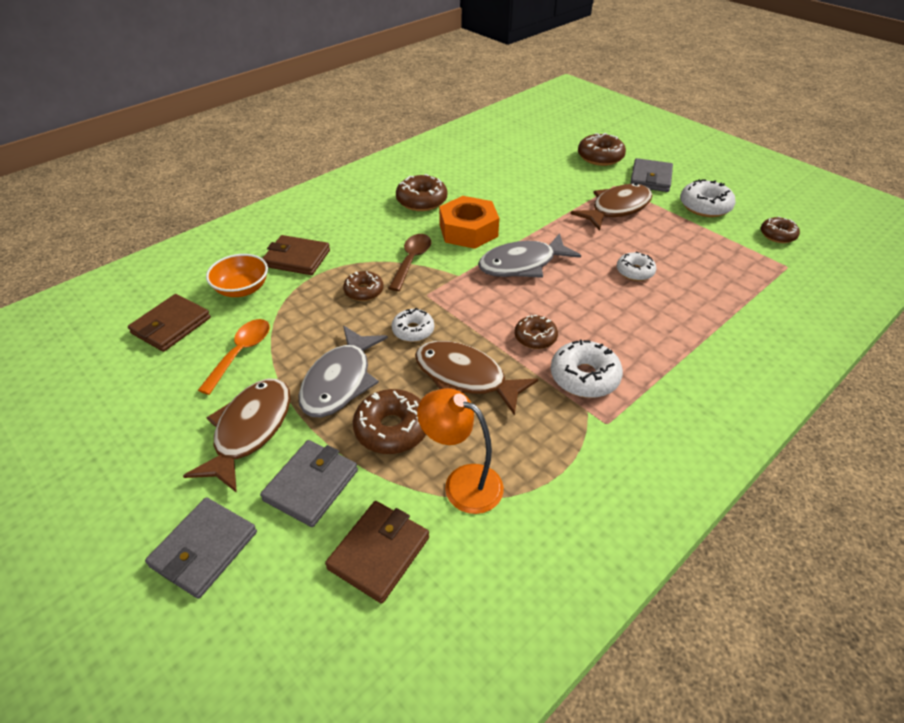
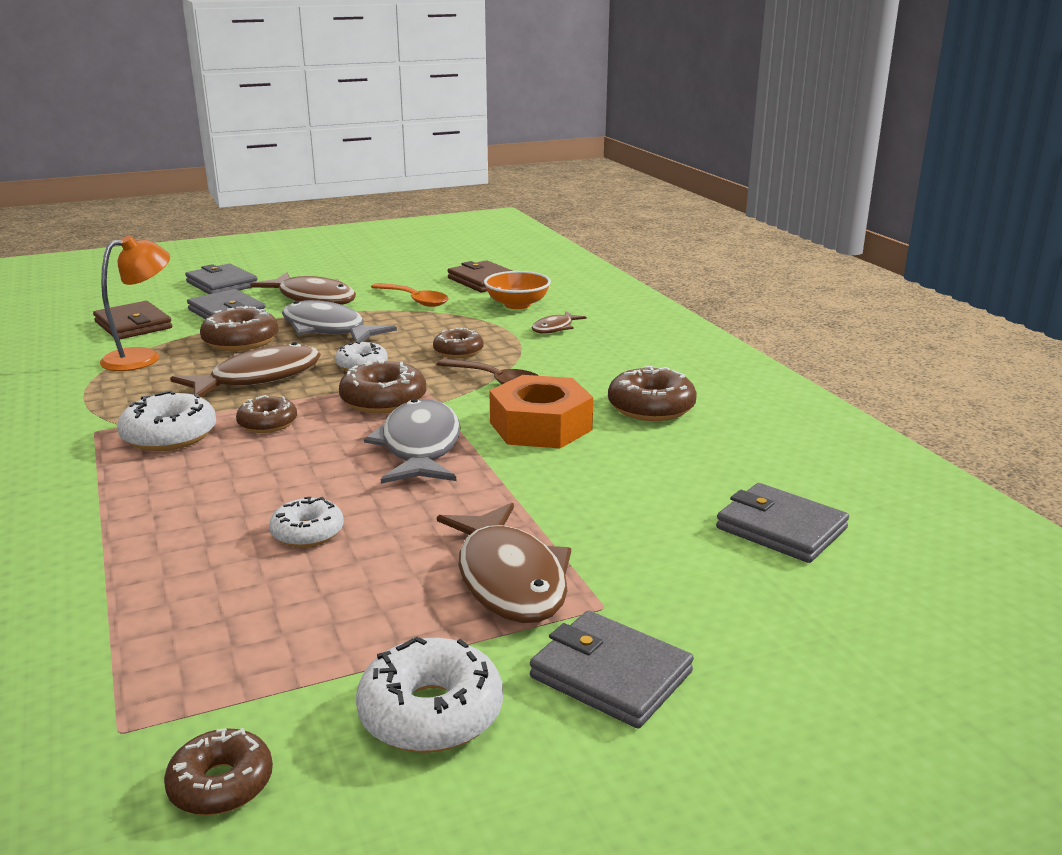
camera: 110 degrees right, 20 degrees down
(297, 258) = (555, 328): brown wallet -> brown fish
(525, 157) = (781, 528): none -> grey wallet
(600, 157) = (753, 630): brown donut -> brown donut (383, 400)

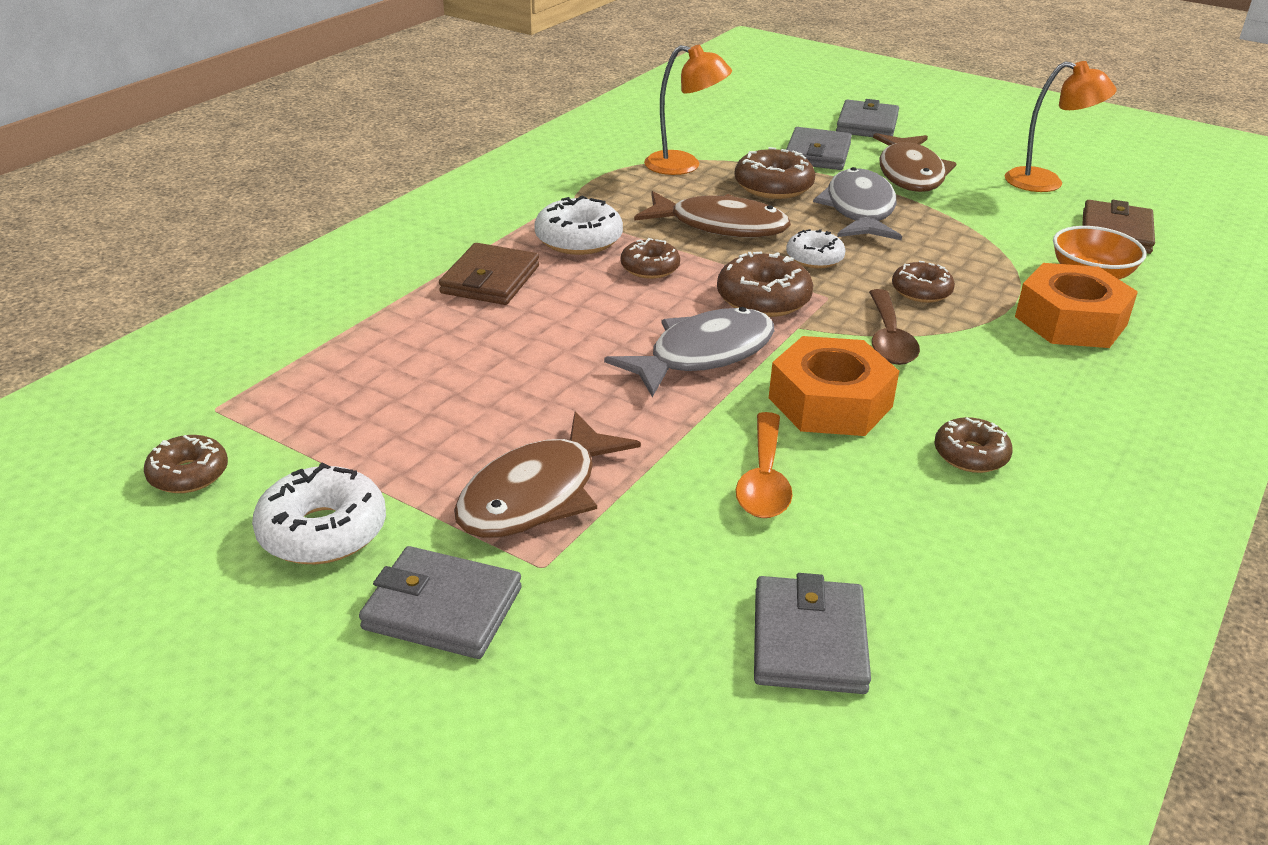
camera: 55 degrees right, 10 degrees up
(133, 325) = (732, 133): brown wallet -> brown wallet (490, 280)
(307, 533) = (506, 366): white donut -> none
(398, 273) = (1046, 182): none -> orange lamp
(415, 300) = (997, 219): orange spoon -> orange spoon (764, 480)
(555, 328) = (1070, 321): brown fish -> orange nut
(610, 675) = (442, 609): grey wallet -> grey wallet turned 75 degrees counterclockwise
(651, 408) = (970, 455): brown donut -> brown donut, size x0.65

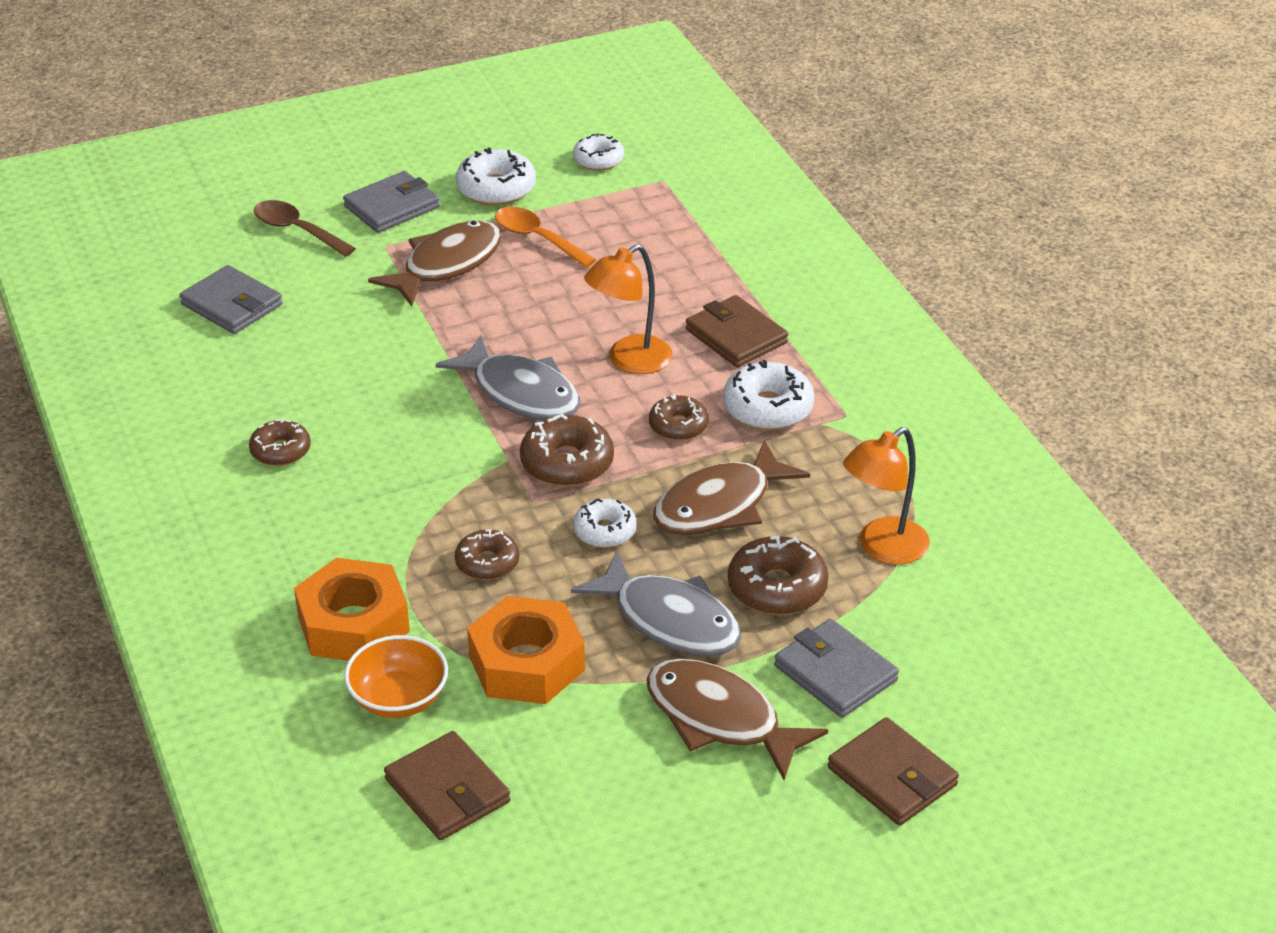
camera: 125 degrees right, 5 degrees up
(188, 474) = (598, 160): brown donut -> white donut
(537, 494) = (446, 265): brown fish -> brown fish turned 60 degrees clockwise
(703, 355) = (521, 393): grey fish -> grey fish turned 45 degrees counterclockwise
(764, 480) = (361, 352): orange spoon -> orange spoon (537, 238)
(830, 402) = (402, 422): orange nut -> orange nut (527, 663)
(867, 124) = (892, 776): grey wallet -> brown wallet
(889, 339) = (442, 498): brown spoon -> brown spoon (297, 230)
(1046, 182) = (600, 827): orange lamp -> orange lamp (629, 361)

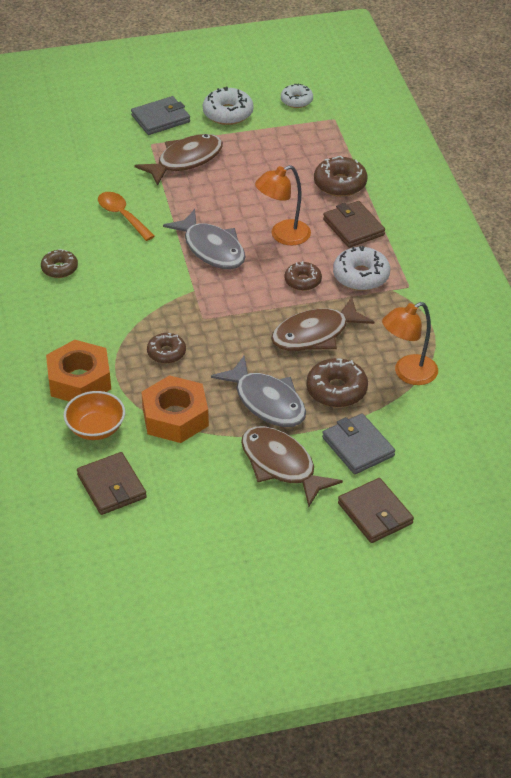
camera: 10 degrees right, 5 degrees up
(232, 304) = (50, 172): grey wallet -> none
(297, 230) = (99, 128): brown spoon -> none
(537, 238) = (245, 149): orange spoon -> orange spoon (122, 216)
(567, 463) = (229, 296): brown donut -> brown donut (340, 184)
(605, 531) = (241, 342): white donut -> none

